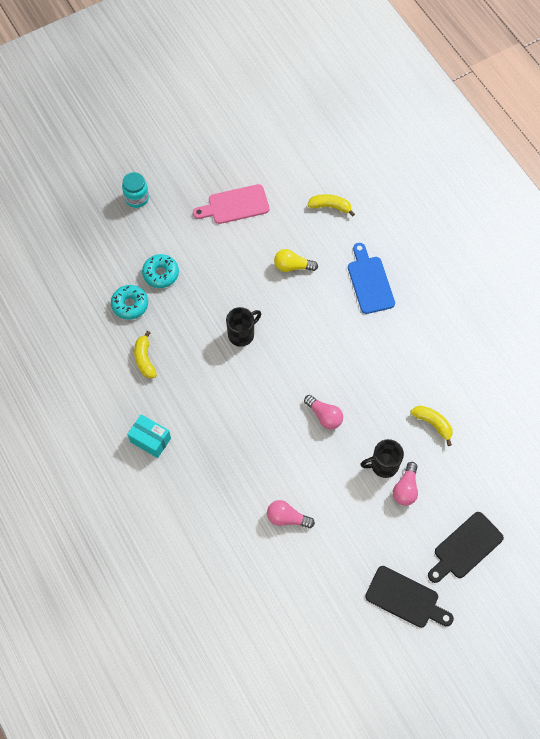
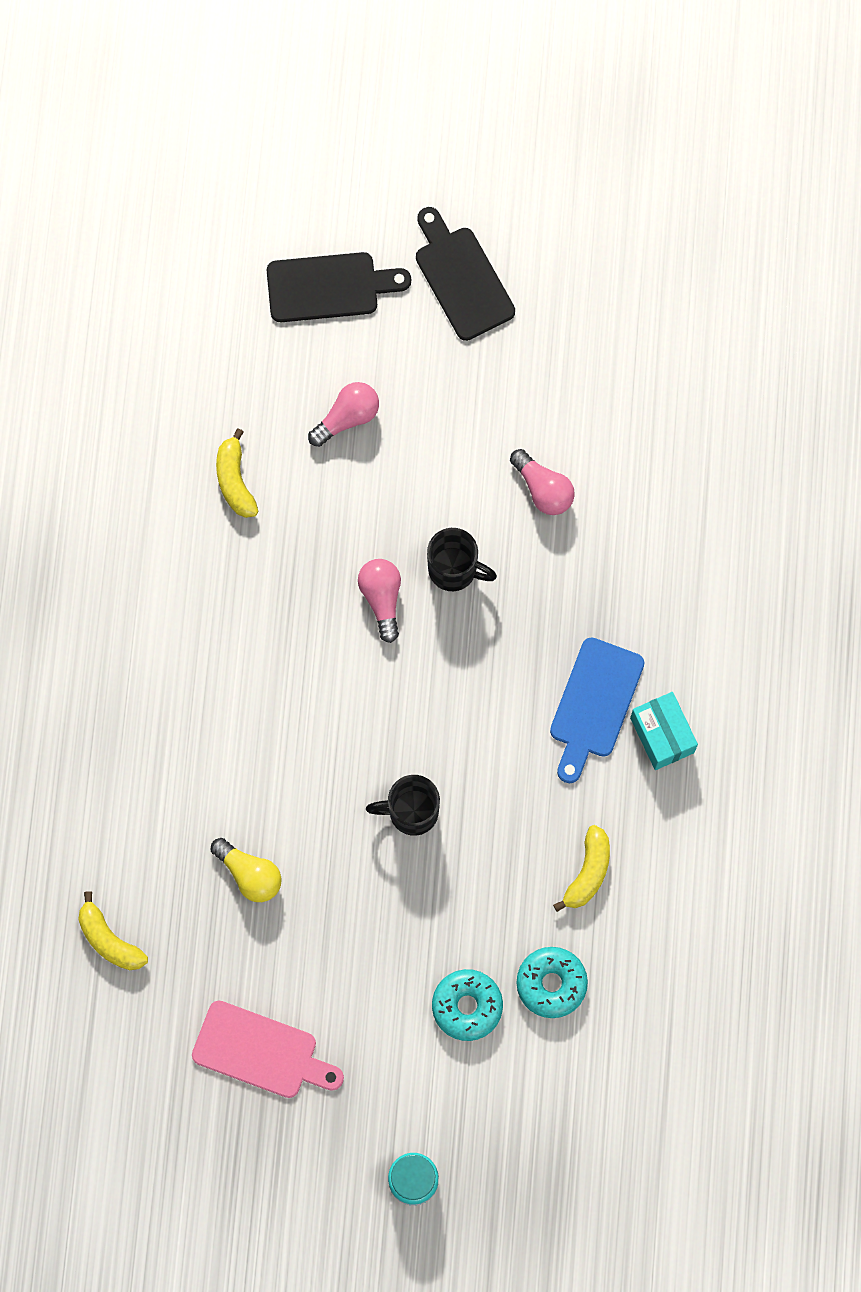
camera: 145 degrees left, 10 degrees up
(370, 282) = (150, 763): blue cutting board -> blue cutting board (594, 704)
(383, 465) = (352, 470): black mug -> black mug (454, 569)

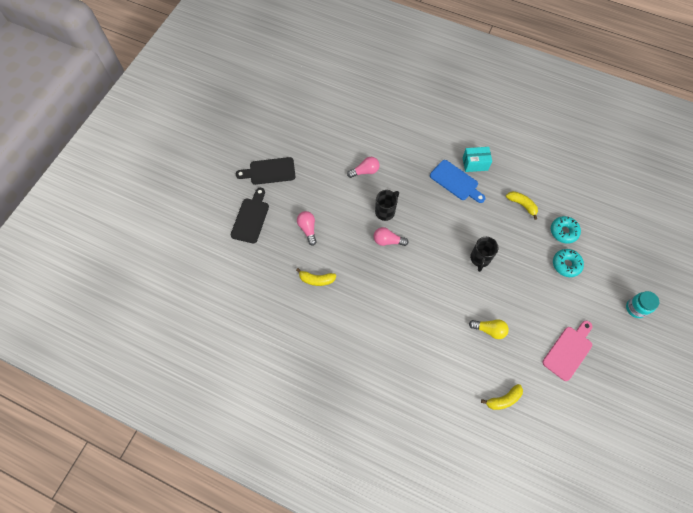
camera: 70 degrees left, 10 degrees down
(249, 874) = (489, 330): yellow light bulb -> yellow light bulb turned 45 degrees clockwise

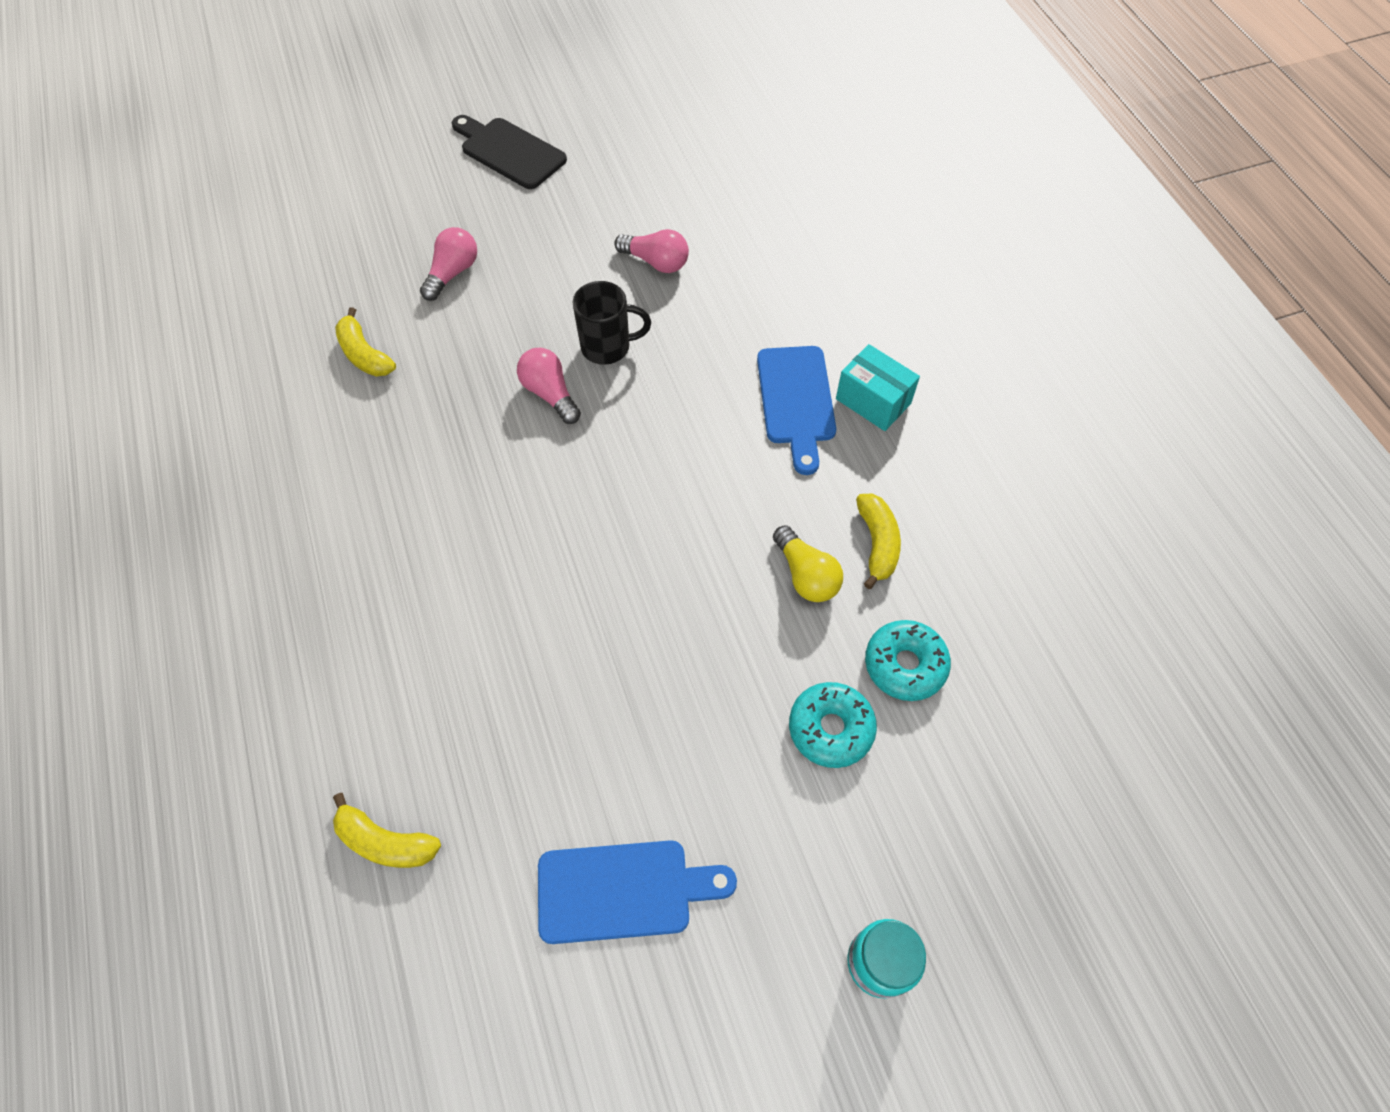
camera: 45 degrees right, 5 degrees down
(251, 218) = (396, 193): black cutting board -> none
(480, 259) = (670, 562): black mug -> none
(489, 330) = (525, 696): yellow light bulb -> yellow light bulb (806, 575)
(568, 351) = (623, 891): pink cutting board -> blue cutting board

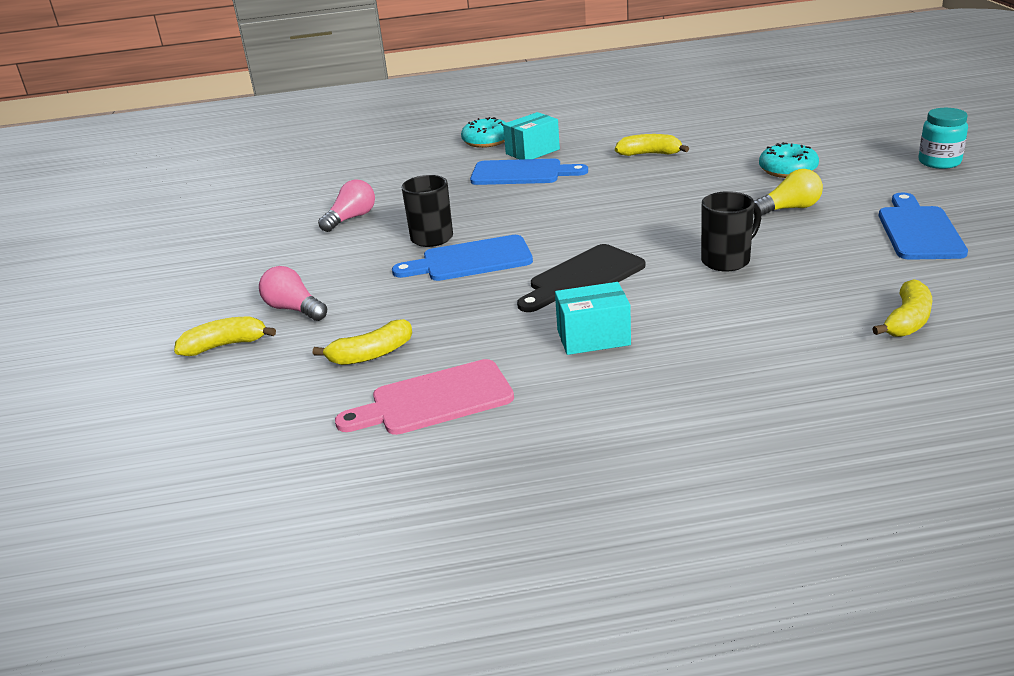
camera: 75 degrees left, 30 degrees down
(285, 419) = (434, 400): none -> pink cutting board
(377, 529) = (593, 337): none -> turquoise box
(391, 244) = (225, 345): none -> yellow banana
(509, 151) = (152, 283): black cutting board -> black cutting board (583, 278)
(541, 650) = (727, 260): none -> black mug
(550, 394) = (471, 260): pink light bulb -> blue cutting board
(806, 575) = (671, 174): yellow light bulb -> yellow light bulb (789, 208)
(905, 665) = (741, 150): turquoise donut -> turquoise donut (486, 141)

